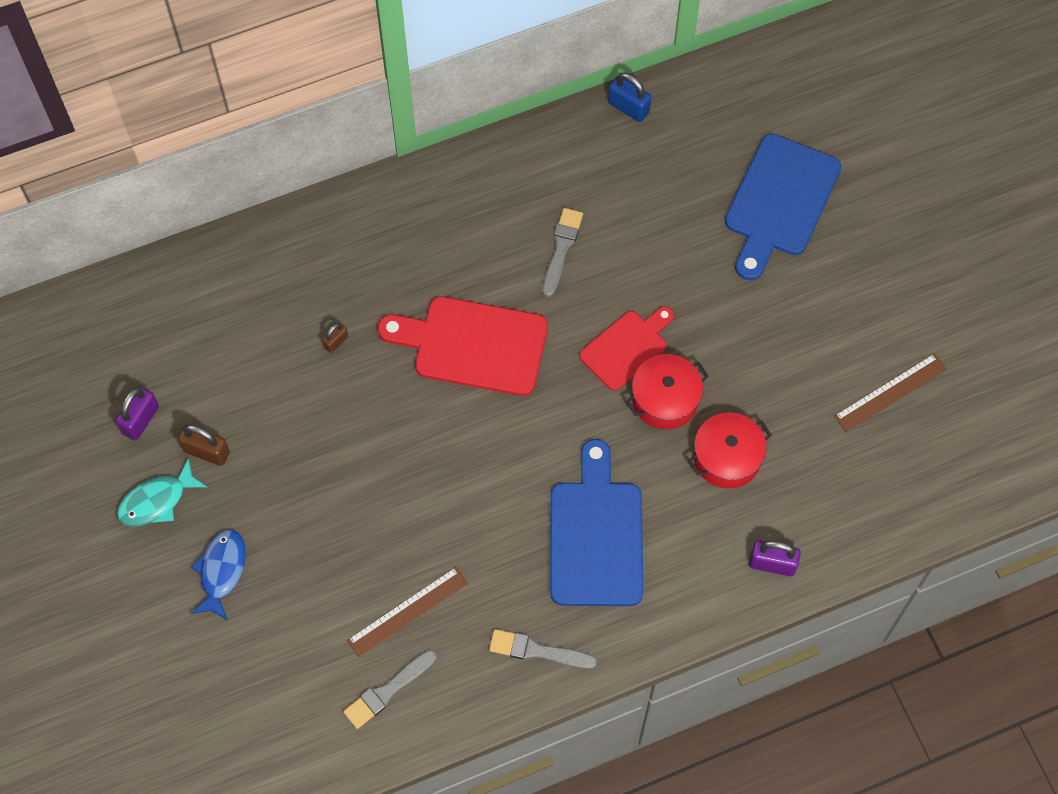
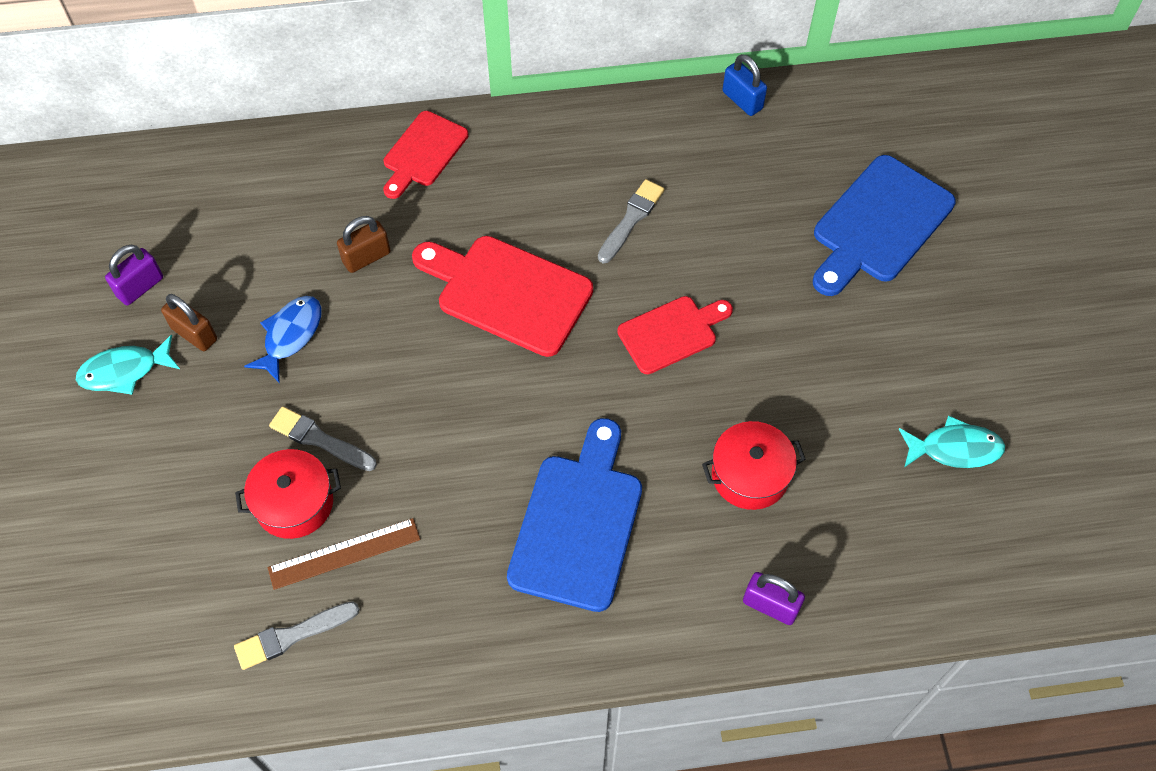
camera: 15 degrees right, 5 degrees down
(221, 571) = (162, 460): blue fish -> blue fish (290, 335)
(336, 342) = (366, 257): brown padlock -> brown padlock, size x1.69
(353, 228) = (423, 152): none -> red cutting board
(537, 651) = (473, 635): grey brush -> grey brush (319, 439)
(665, 399) = (698, 396): red pot -> red pot (294, 503)
(890, 392) = (955, 449): brown ruler -> turquoise fish

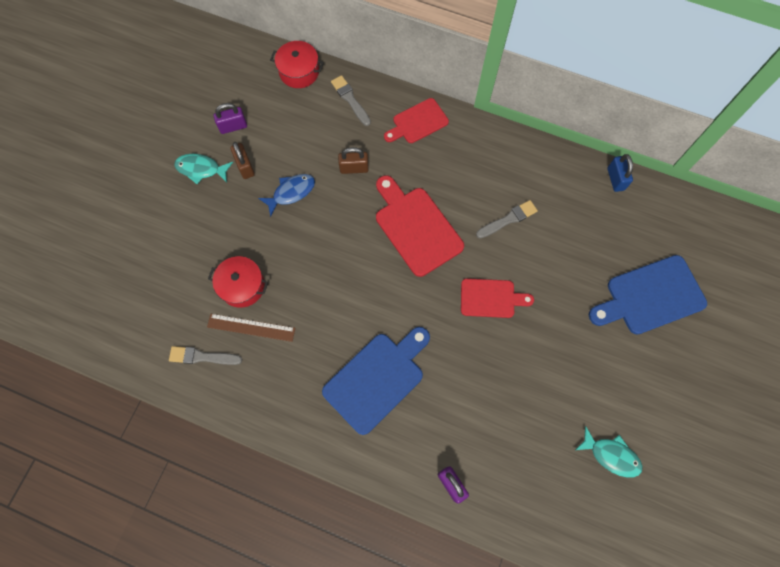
camera: 30 degrees right, 10 degrees up
(319, 439) = (273, 258): grey brush -> grey brush (350, 99)
(750, 475) = (485, 404): red pot -> red pot (299, 72)

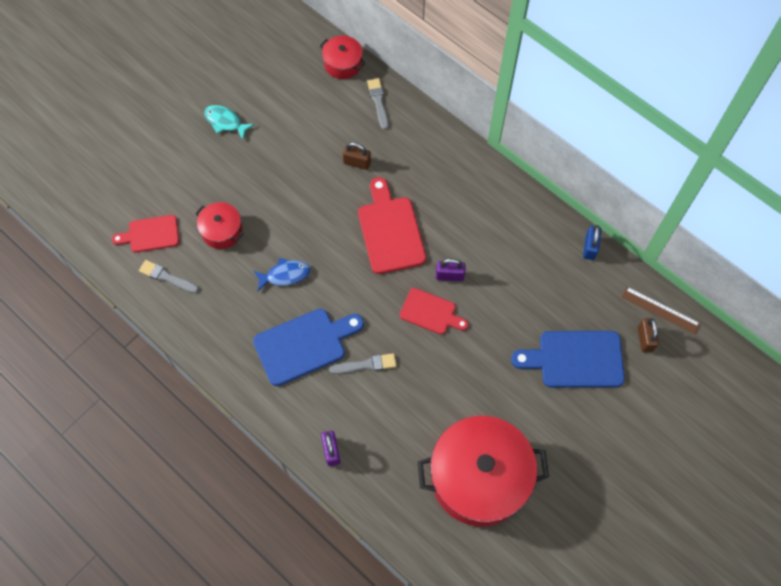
camera: 20 degrees right, 5 degrees down
(233, 126) = (267, 94): purple padlock -> purple padlock (449, 275)
(245, 166) = (263, 131): brown padlock -> brown padlock (645, 339)
(251, 327) = (216, 267): brown ruler -> brown ruler (660, 310)
(291, 192) = (294, 166): blue fish -> blue fish (285, 275)
(418, 122) = (430, 141): red cutting board -> red cutting board (150, 234)
(508, 219) = (475, 251): grey brush -> grey brush (366, 365)
(611, 455) = (479, 477): turquoise fish -> red pot

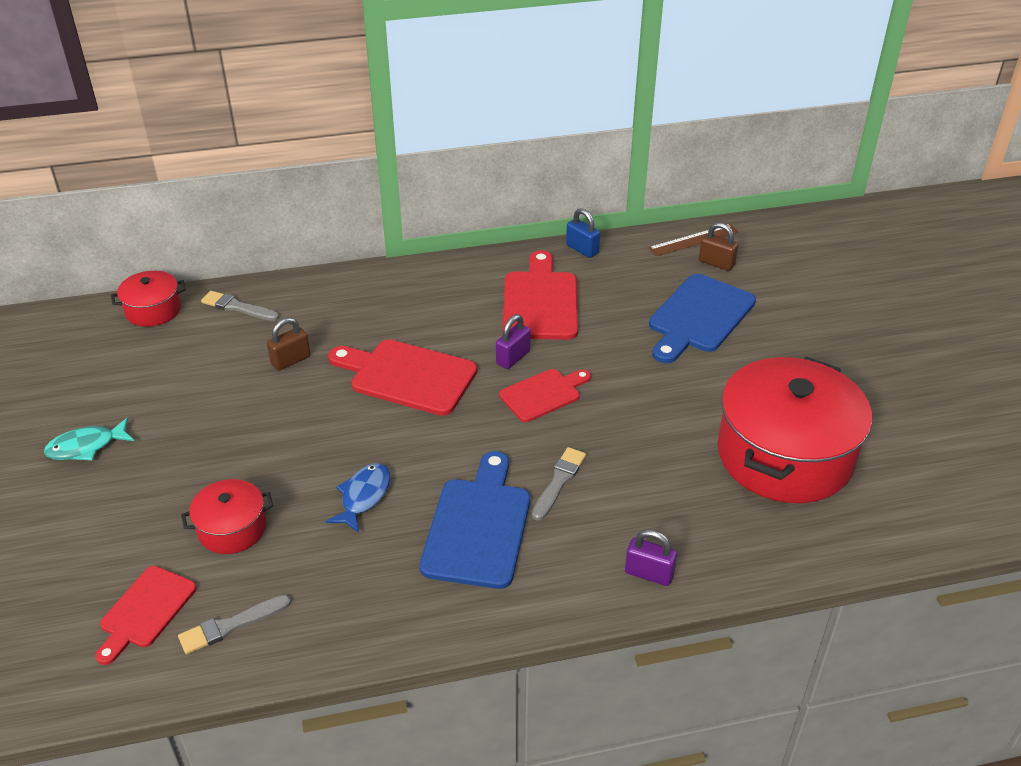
camera: 55 degrees left, 25 degrees down
(514, 257) = (540, 302): none -> red cutting board

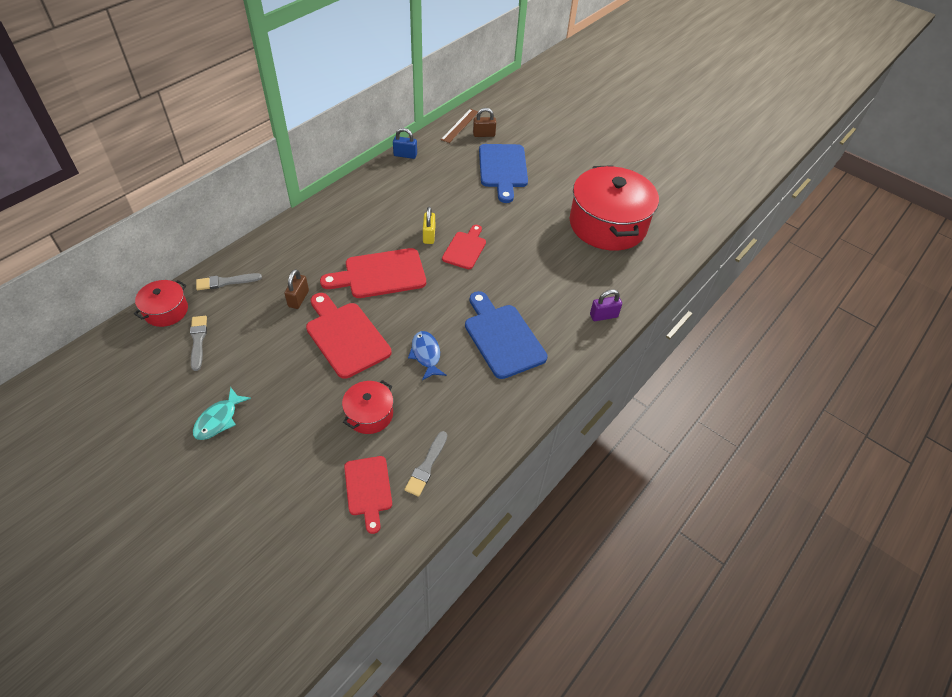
camera: 40 degrees left, 10 degrees up
(513, 358) = (429, 236): purple padlock -> yellow padlock
(540, 302) = (412, 196): red cutting board -> red cutting board (345, 336)
(559, 481) = (518, 292): grey brush -> grey brush (198, 340)

